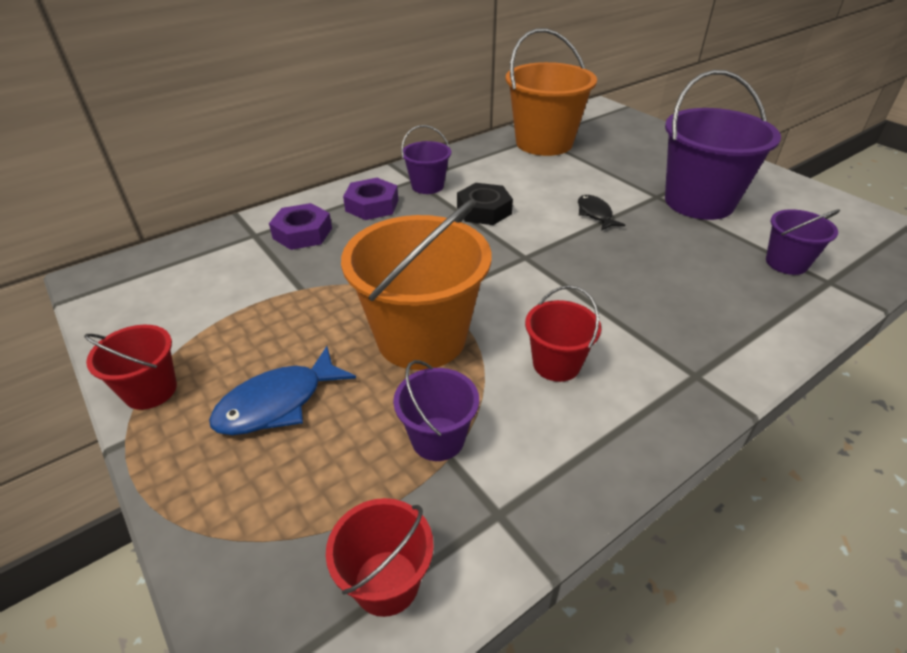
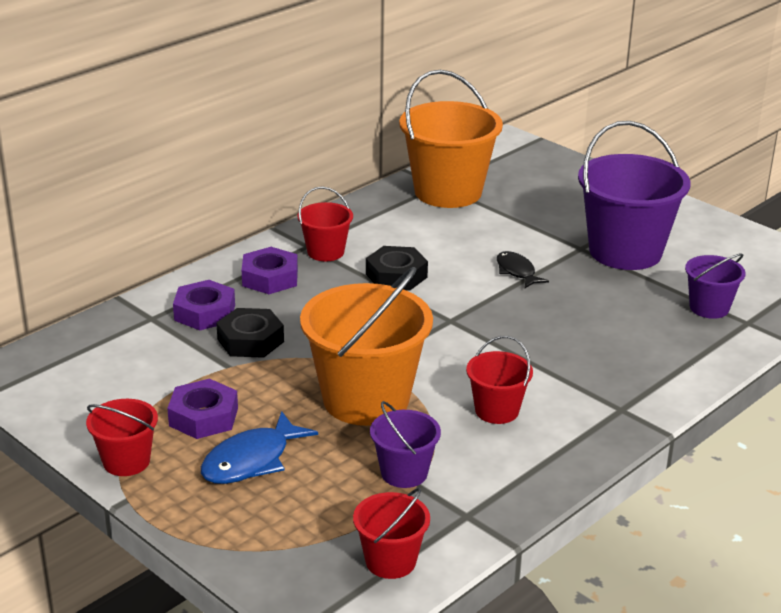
camera: 10 degrees left, 10 degrees down
(253, 343) = (203, 417): none -> purple nut
(332, 263) = (250, 340): none -> black nut
(427, 186) = (325, 252): purple bucket -> red bucket

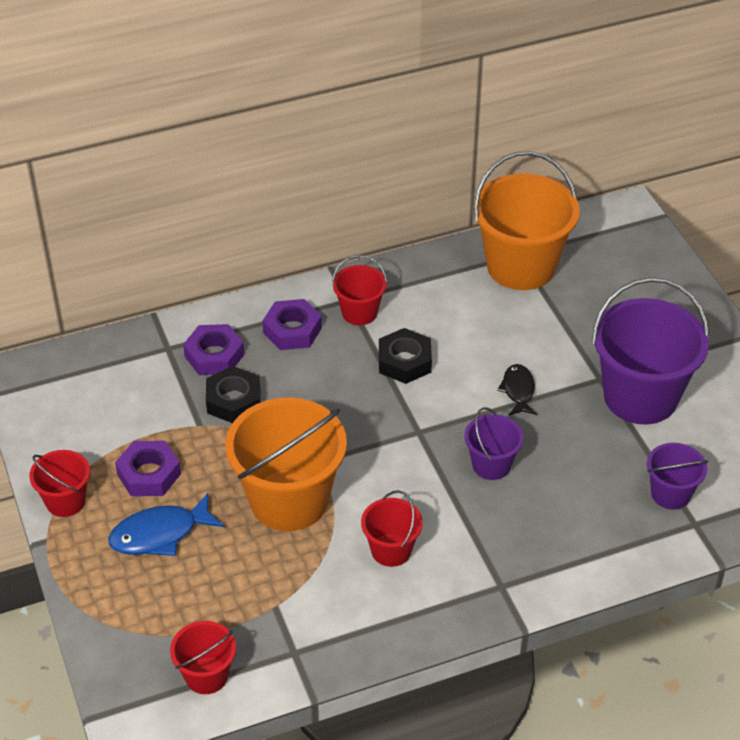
camera: 25 degrees right, 15 degrees up
(404, 473) = (272, 590): purple bucket -> purple bucket (491, 465)

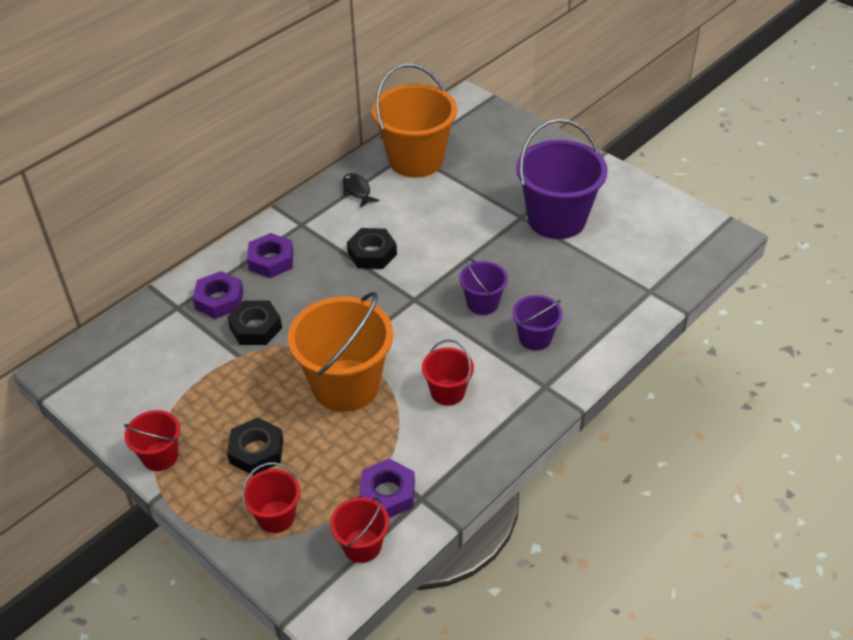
camera: 25 degrees left, 0 degrees up
(149, 474) = (219, 408): purple nut -> purple nut (387, 493)
(160, 534) = (256, 451): blue fish -> black nut
(359, 312) = (316, 230): red bucket -> red bucket (276, 516)
(518, 390) = (468, 245): black fish -> black fish (357, 191)
(671, 494) = (620, 277): purple bucket -> purple bucket (535, 338)

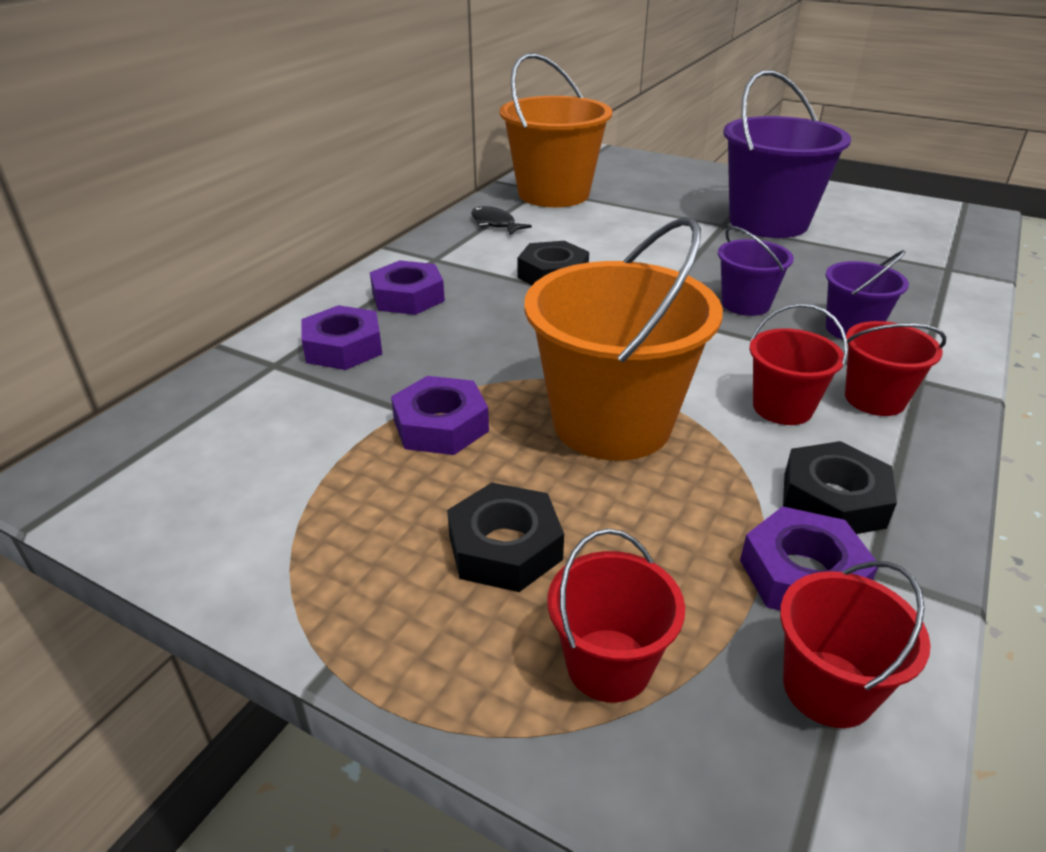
camera: 15 degrees left, 10 degrees down
(160, 456) = (305, 592): red bucket -> red bucket (874, 399)
(253, 370) = (441, 425): none -> purple nut
(255, 328) = (419, 372): black nut -> black nut (833, 500)

